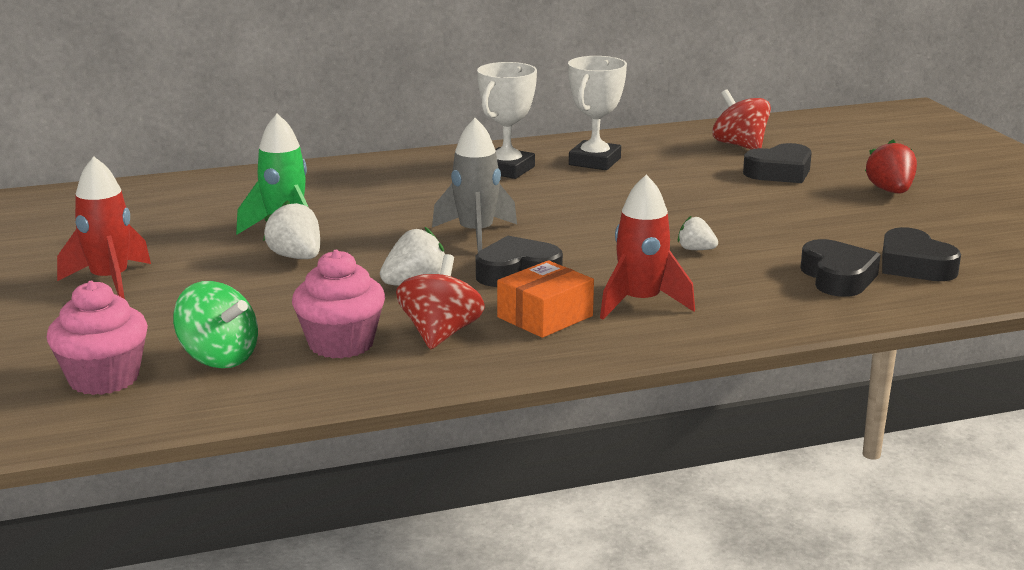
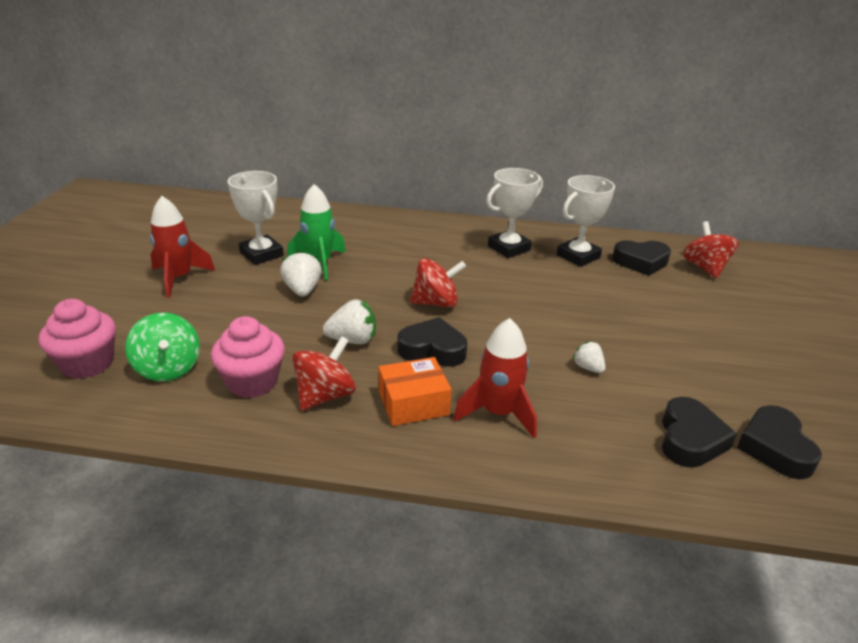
camera: 25 degrees right, 10 degrees up
(194, 236) = (261, 254): none -> white trophy
(476, 234) = (436, 303): grey rocket -> red spinning top
(779, 172) = (719, 304): black heart -> black heart (640, 262)
(890, 191) = (807, 351): red strawberry -> none

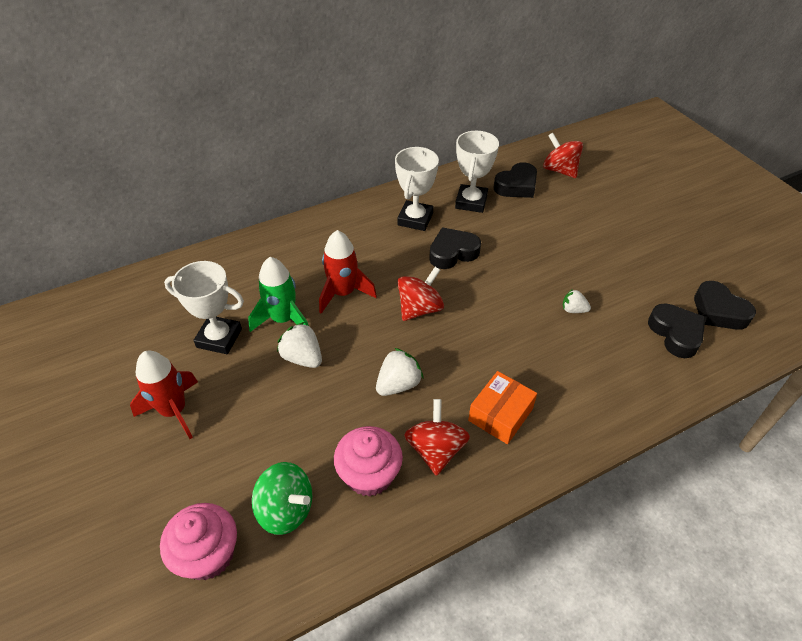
camera: 35 degrees left, 15 degrees up
(432, 349) = (463, 357): black heart -> black heart (452, 253)
(498, 413) = (559, 386): red rocket -> red rocket (343, 293)

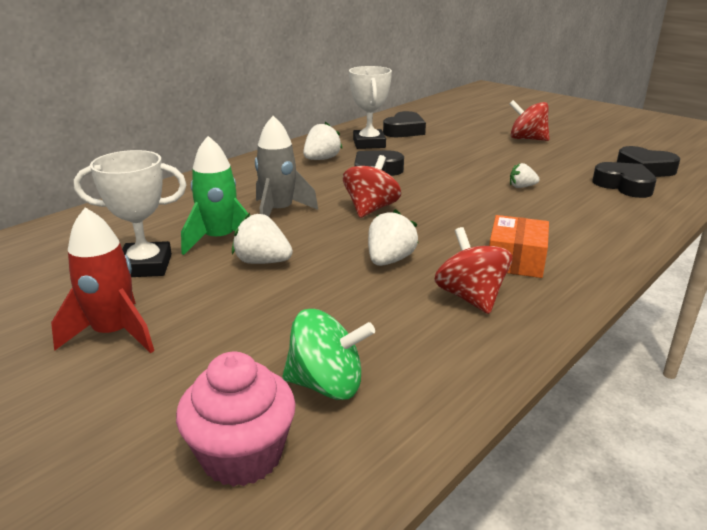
camera: 20 degrees left, 20 degrees down
(343, 293) = (279, 212): red rocket -> grey rocket
(369, 475) = (411, 332): pink cupcake -> none
(415, 219) = (321, 159): white trophy -> white strawberry
(559, 170) = (435, 119): red spinning top -> red spinning top (527, 139)

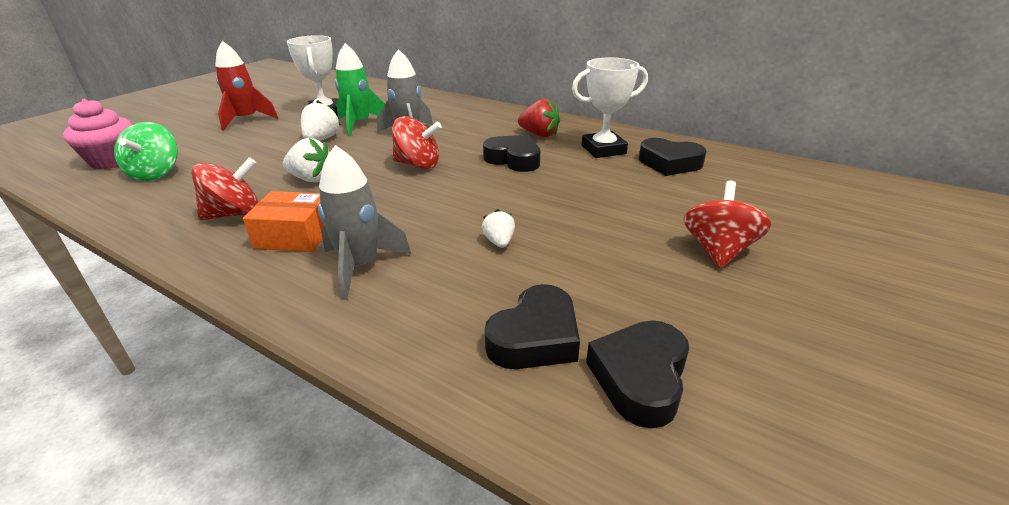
camera: 80 degrees right, 5 degrees up
(321, 159) = (539, 135): white strawberry -> red strawberry
(562, 231) = (361, 266): none -> grey rocket

